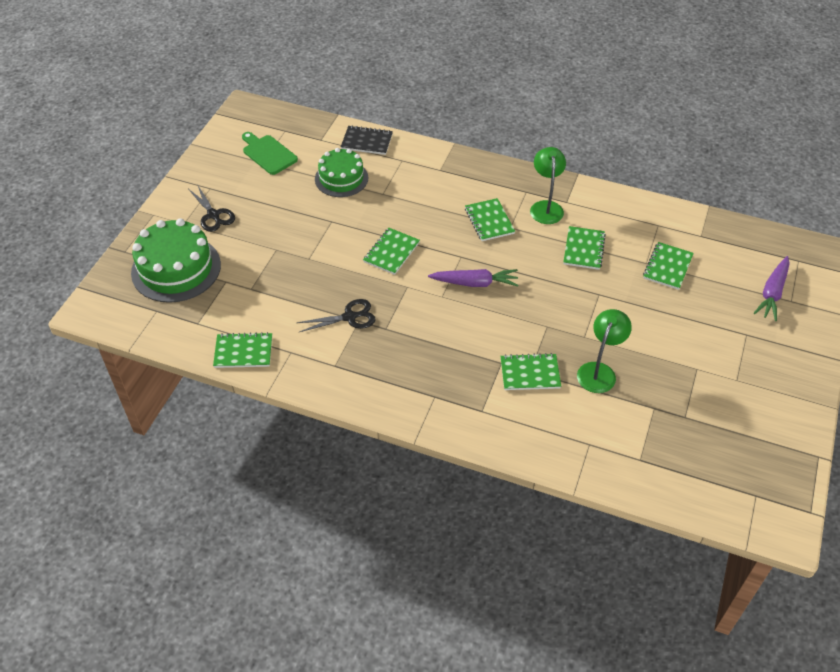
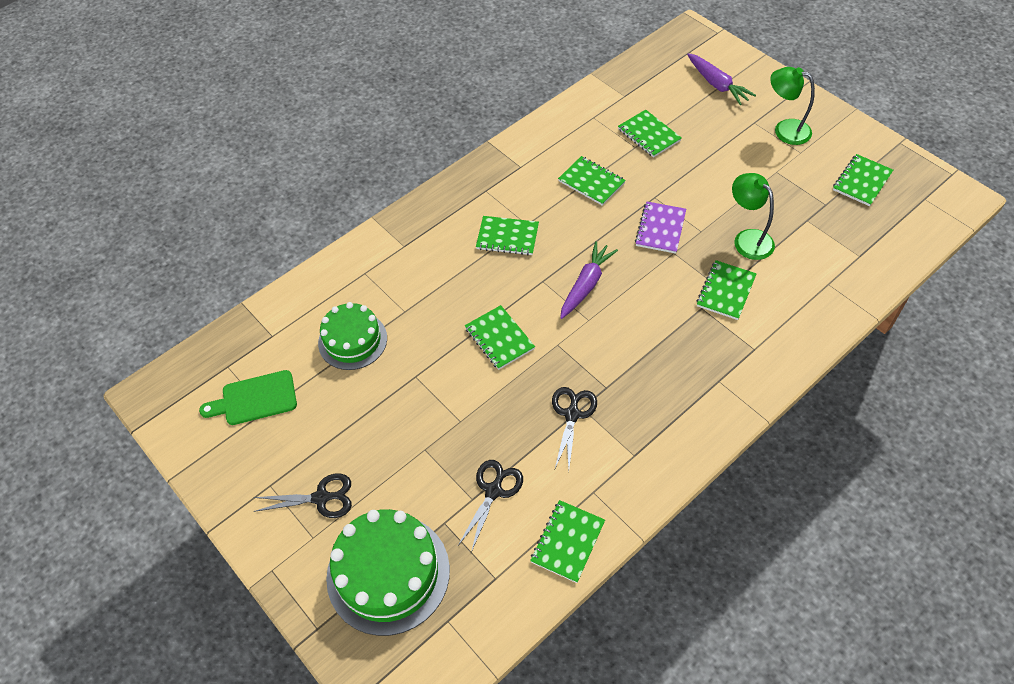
camera: 60 degrees left, 5 degrees up
(263, 297) = (493, 491): none -> black scissors
(367, 142) = (310, 293): black notebook -> none
(546, 207) = (517, 185): green lamp -> green lamp (784, 130)
(566, 309) = (660, 229): none -> purple notebook
(737, 438) = (862, 181): none -> green notebook

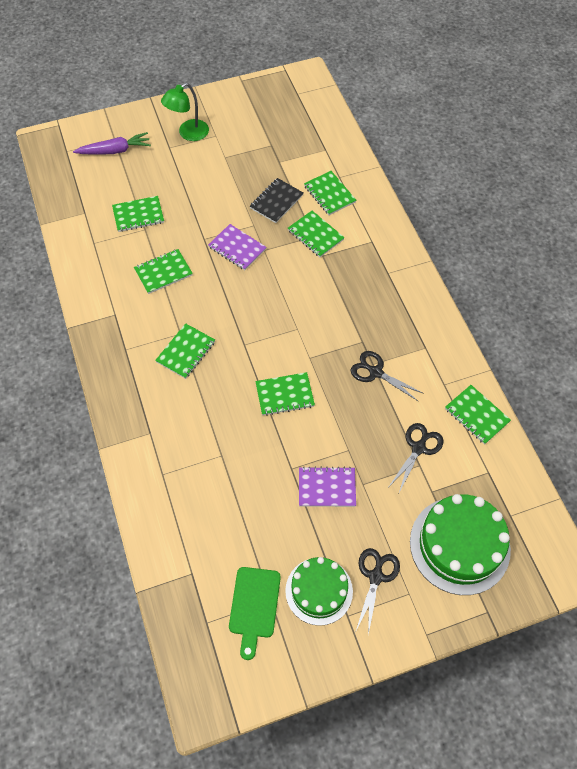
camera: 70 degrees left, 5 degrees up
(352, 340) = (231, 506): green cake -> green cake (319, 591)
(406, 416) = (327, 488): none -> purple notebook
(493, 491) = (418, 448): black scissors -> black scissors turned 75 degrees clockwise
(586, 285) = (264, 317): purple carrot -> none
(747, 239) = (276, 202): green lamp -> black notebook
(862, 181) = (263, 116): green notebook -> green notebook (329, 194)

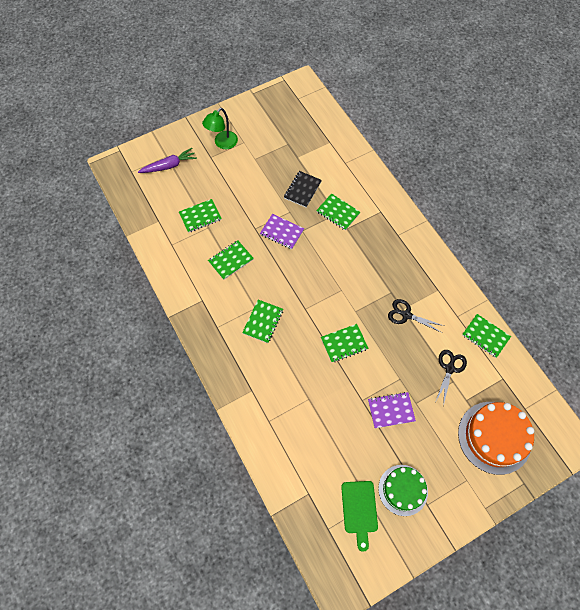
camera: 10 degrees left, 5 degrees up
(329, 194) = (341, 178): green notebook -> none
(376, 577) = (441, 472): black scissors -> none
(459, 545) = (494, 437): green cake -> orange cake

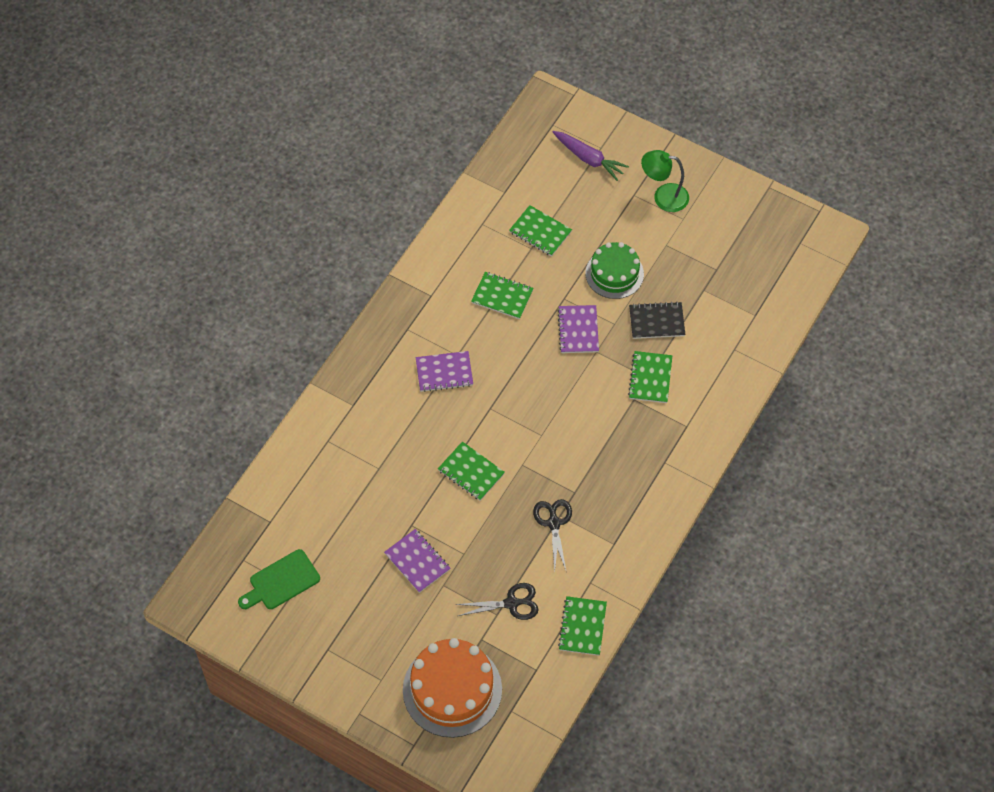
camera: 60 degrees right, 5 degrees down
(263, 322) = (444, 372): green notebook -> purple notebook
(403, 490) = (330, 616): green cake -> green cake (614, 273)

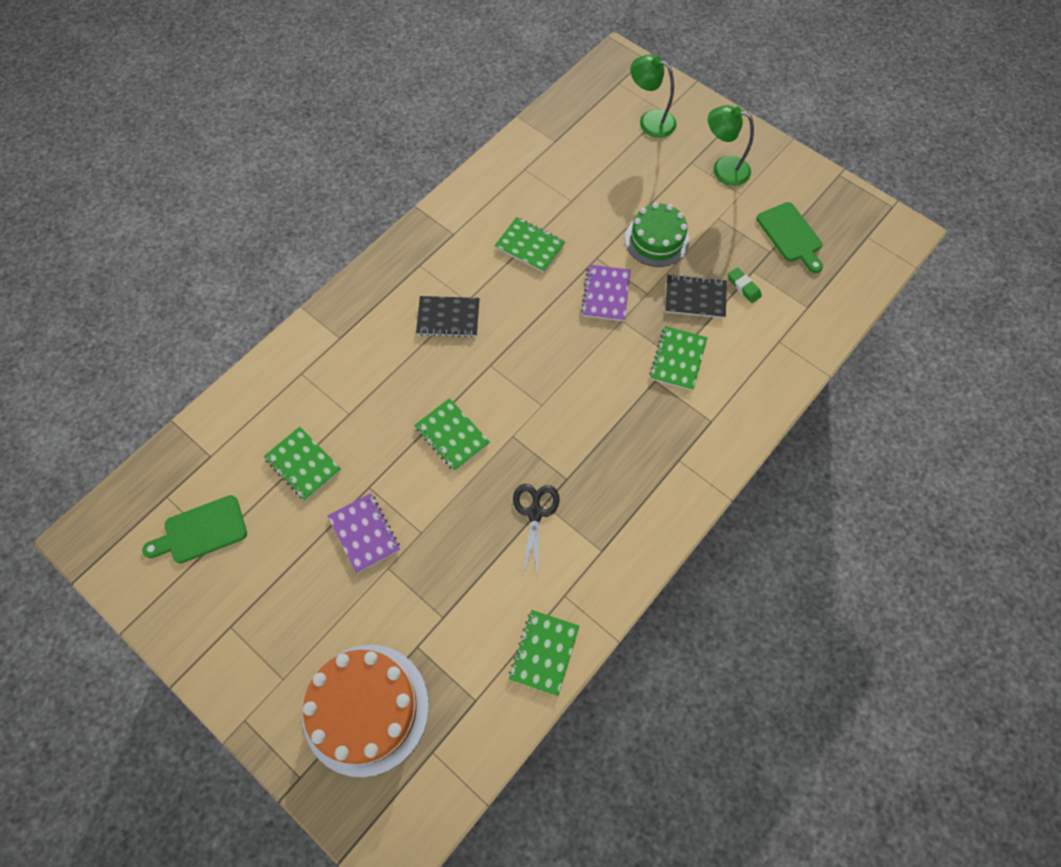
camera: 10 degrees right, 5 degrees up
(444, 372) = (448, 318): purple notebook -> black notebook
(511, 603) = (464, 606): black scissors -> none
(540, 232) = (584, 186): green notebook -> green notebook (303, 464)
(589, 159) = (650, 121): purple carrot -> green lamp
(697, 305) = (743, 287): none -> green eraser
(732, 251) = (791, 235): none -> green cutting board

